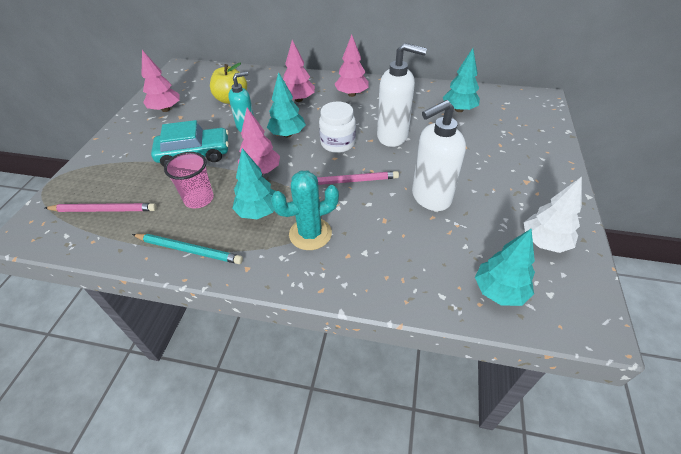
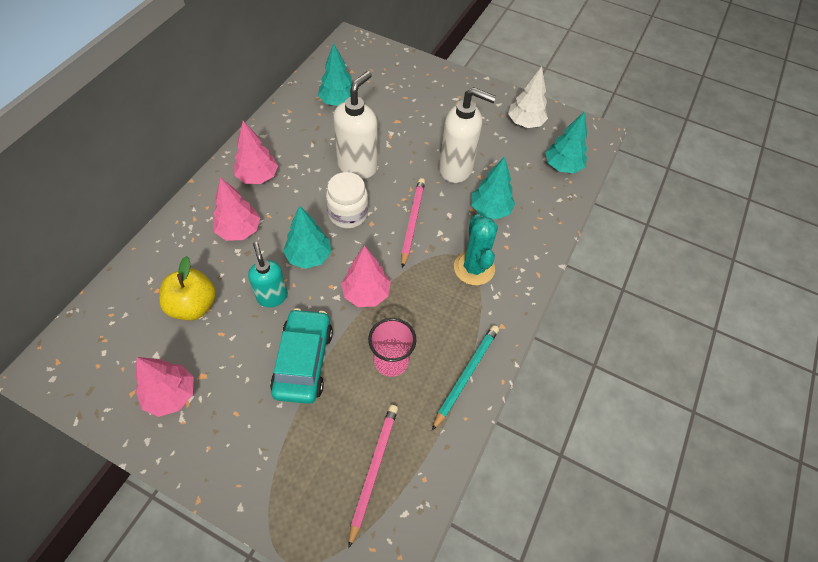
camera: 80 degrees left, 10 degrees up
(258, 212) = (431, 306): turquoise tree -> turquoise tree (490, 210)
(430, 197) = (456, 169): white soap dispenser -> white soap dispenser turned 60 degrees counterclockwise

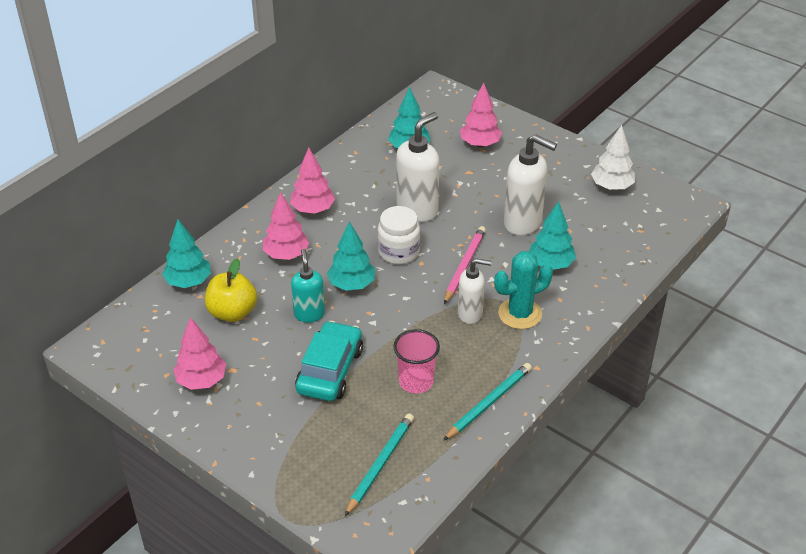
camera: 15 degrees right, 15 degrees down
(366, 293) = (403, 323): pink tree -> pink tree (480, 144)
(373, 470) = (380, 464): pink pencil -> turquoise pencil
(428, 274) = (470, 314): none -> white soap dispenser
(474, 268) = (520, 314): turquoise cactus -> turquoise cactus turned 60 degrees clockwise
(562, 166) = (642, 232): turquoise tree -> turquoise tree (188, 282)

